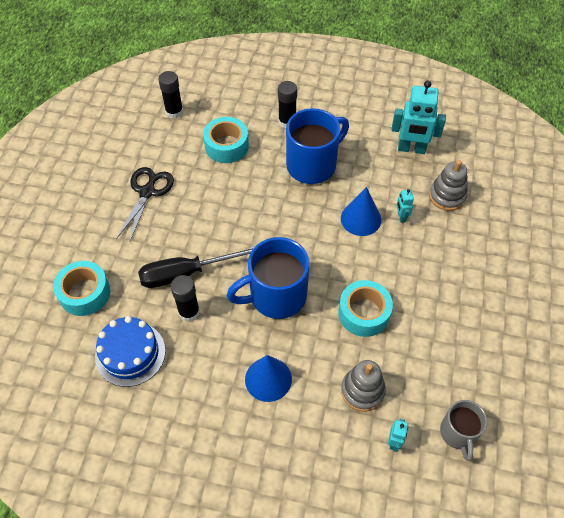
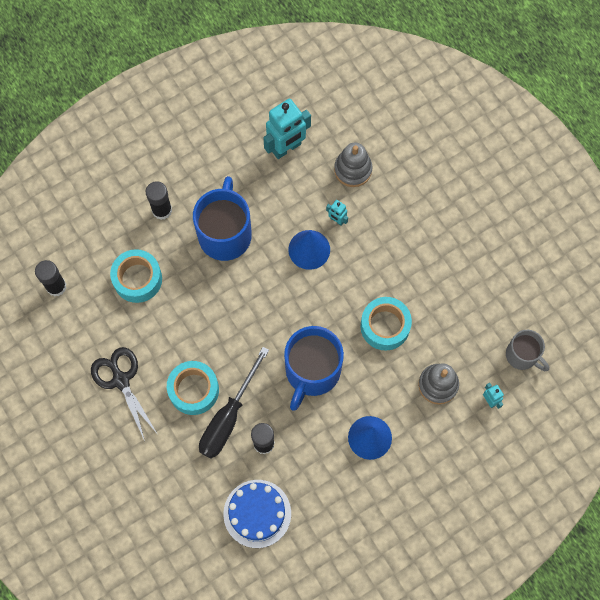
camera: 45 degrees left, 15 degrees up
(85, 293) = (171, 504): turquoise tape -> turquoise tape (193, 390)

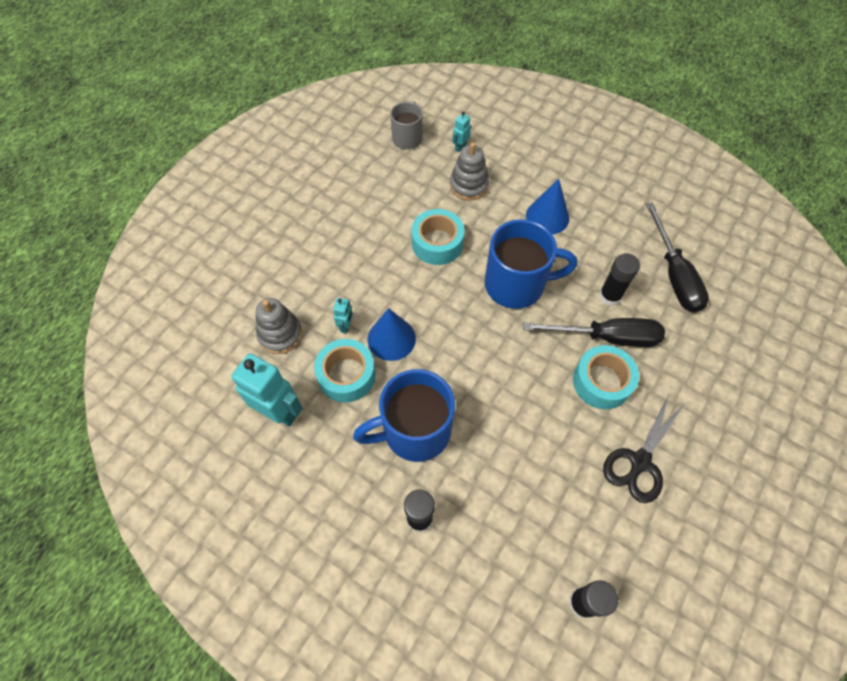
camera: 115 degrees left, 10 degrees down
(137, 279) = (518, 503): turquoise tape -> turquoise tape (346, 375)
(257, 513) = (674, 274): blue cake -> black screwdriver

